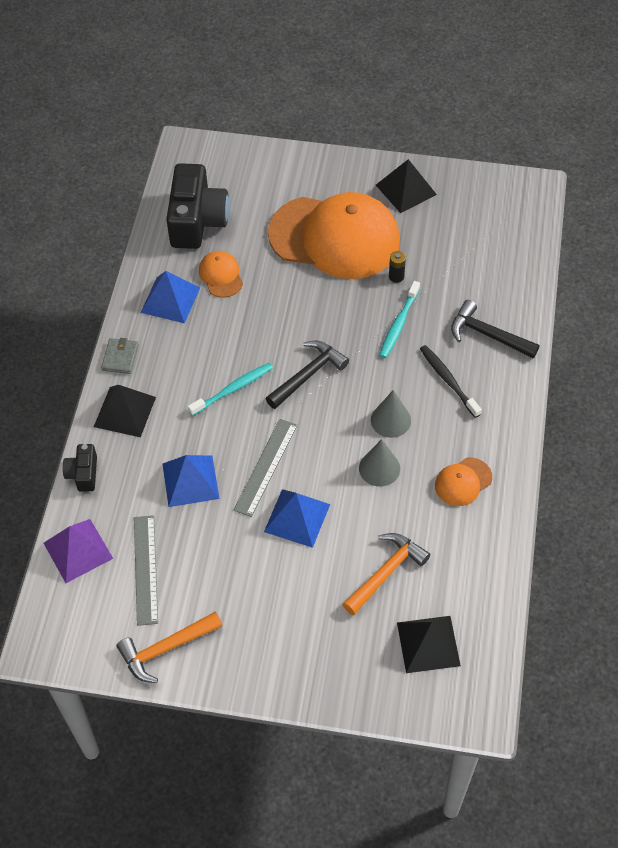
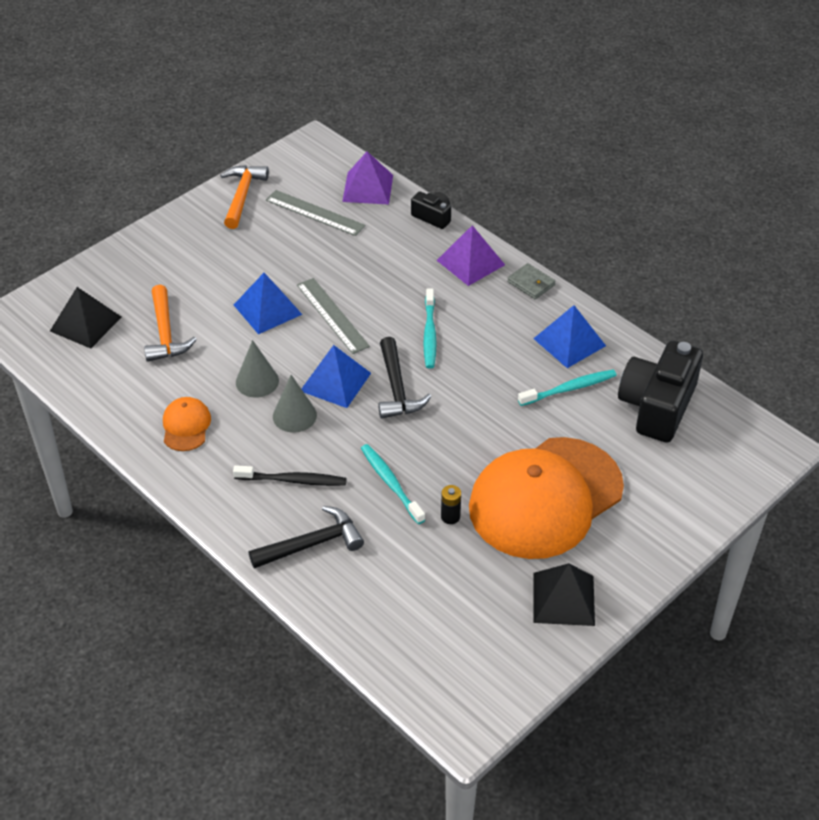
camera: 125 degrees right, 10 degrees down
(125, 411) = (470, 262): black pyramid -> purple pyramid
(190, 481) = (365, 268): blue pyramid -> blue pyramid (335, 382)
(197, 221) = (657, 406): black camera -> black camera turned 75 degrees clockwise
(221, 275) = (569, 389): orange cap -> turquoise toothbrush

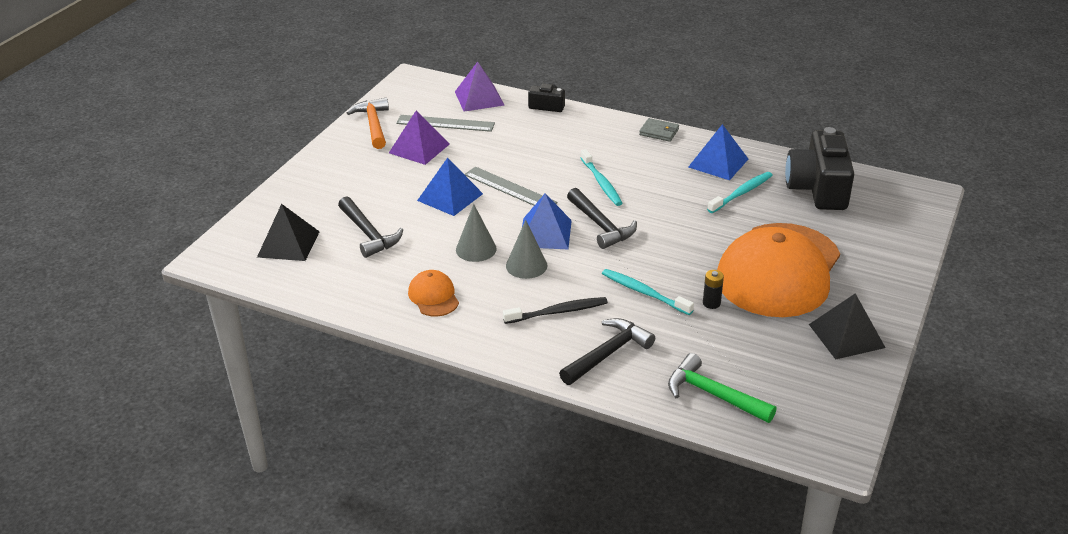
camera: 20 degrees left, 10 degrees down
(165, 333) = (368, 234): orange hammer -> black hammer
(385, 623) = (713, 394): none -> green hammer
(470, 262) = (600, 129): purple pyramid -> purple pyramid (419, 148)

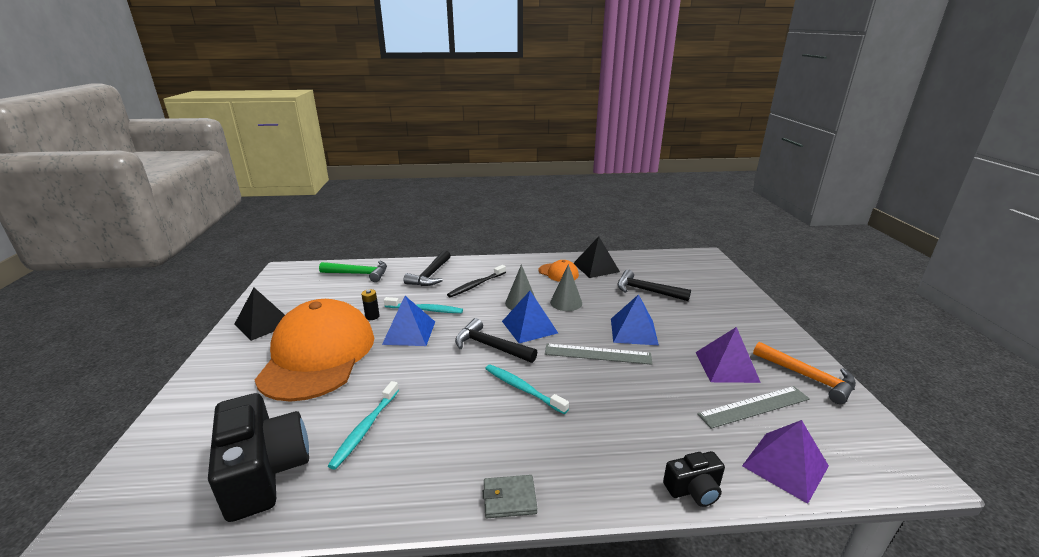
camera: 150 degrees right, 10 degrees down
(288, 244) = (681, 273): black pyramid -> black pyramid (596, 267)
(718, 163) = (405, 468): blue pyramid -> blue pyramid (409, 332)

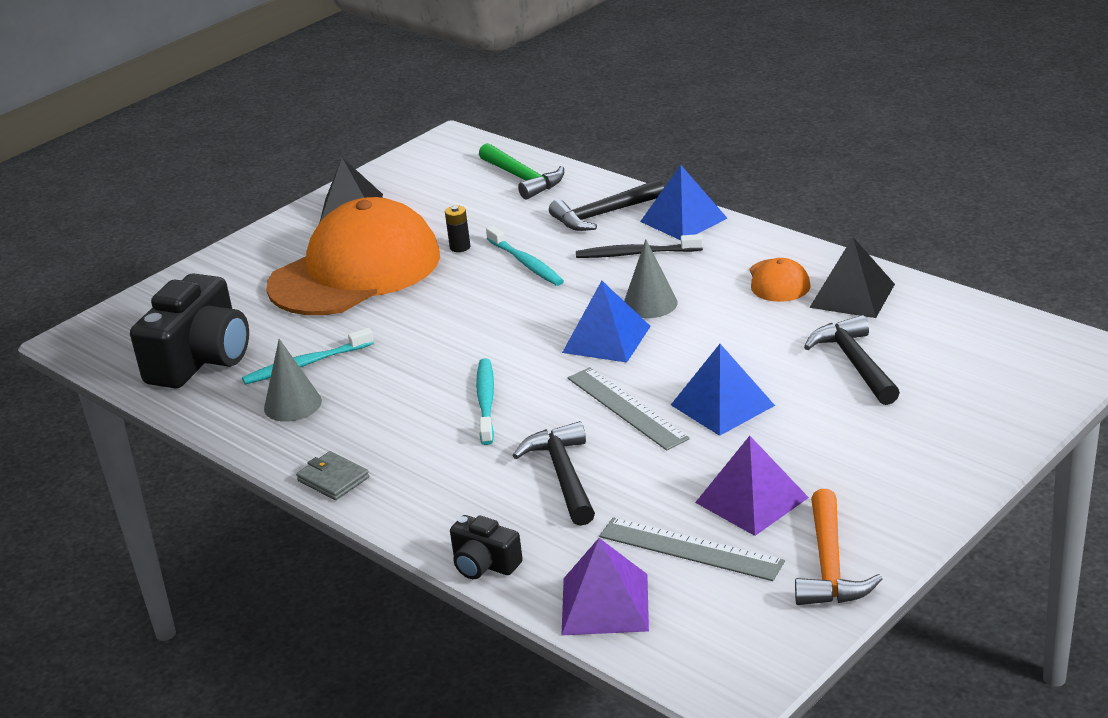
camera: 50 degrees right, 5 degrees up
(409, 332) = (470, 285): blue pyramid -> blue pyramid (683, 219)
(490, 346) = (527, 341): black hammer -> black hammer (563, 475)
(566, 302) = (708, 329): grey cone -> grey cone (292, 404)

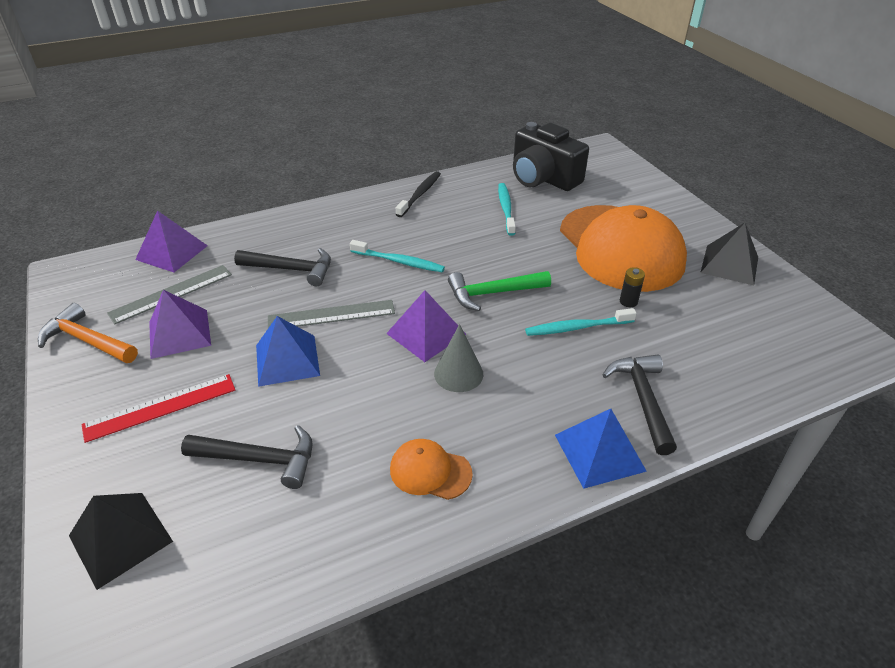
camera: 110 degrees right, 10 degrees up
(292, 404) = (464, 198): grey cone -> none
(333, 479) = (376, 197): grey wallet -> none
(484, 564) = (250, 225): black camera -> none
(522, 179) = (751, 371): green hammer -> green hammer (493, 293)
(606, 339) = (426, 334): blue pyramid -> purple pyramid
(636, 253) = (550, 395): black toothbrush -> black toothbrush (420, 194)
(852, 295) = (360, 515): black pyramid -> black pyramid (120, 538)
(861, 450) = (160, 407): none -> red ruler

